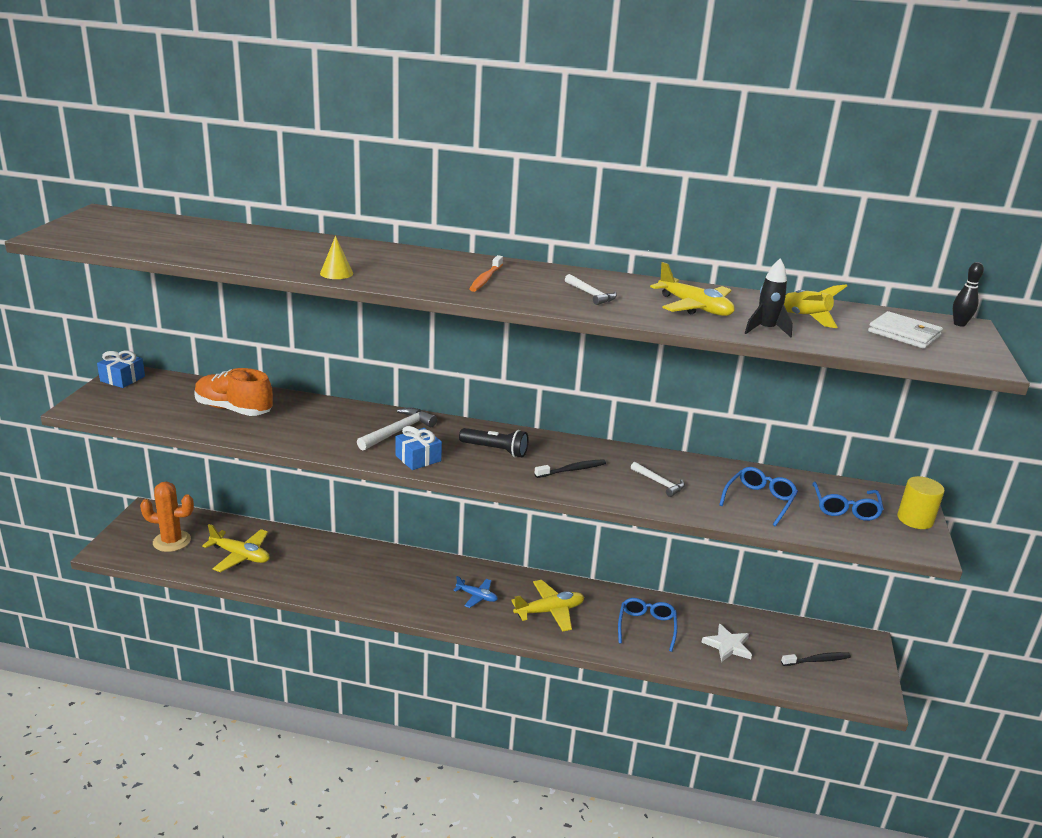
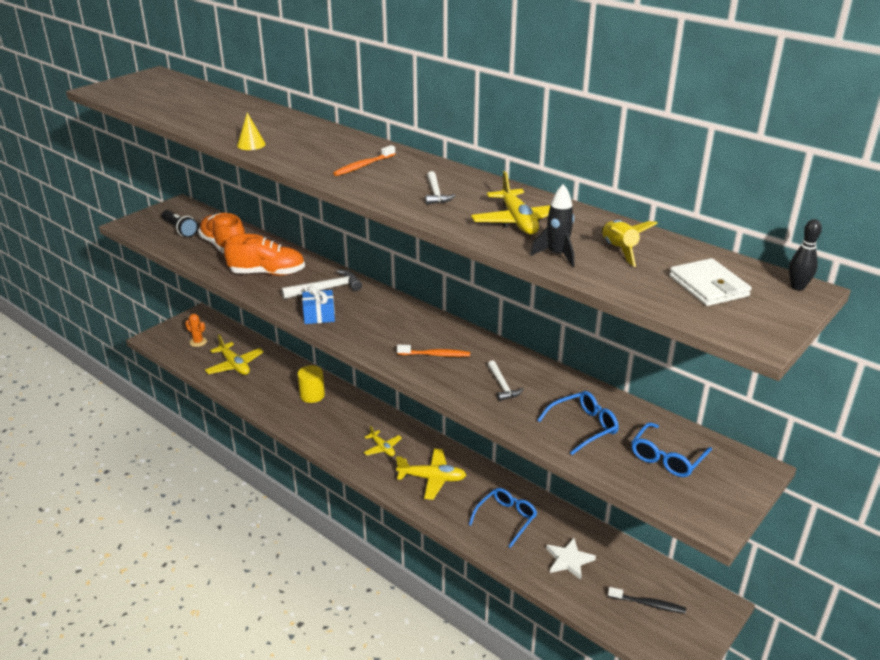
camera: 30 degrees right, 5 degrees up
(122, 379) = (173, 207): blue gift -> none
(172, 541) = (198, 342): orange cactus -> orange cactus, size x0.60
(316, 428) = (267, 273): none -> orange shoe
(477, 596) = (382, 448): blue plane -> yellow plane
(495, 450) = (388, 322): black flashlight -> black flashlight (180, 230)
(571, 470) = (435, 355): black toothbrush -> orange toothbrush
(915, 519) = (735, 490): yellow cylinder -> yellow cylinder (312, 395)

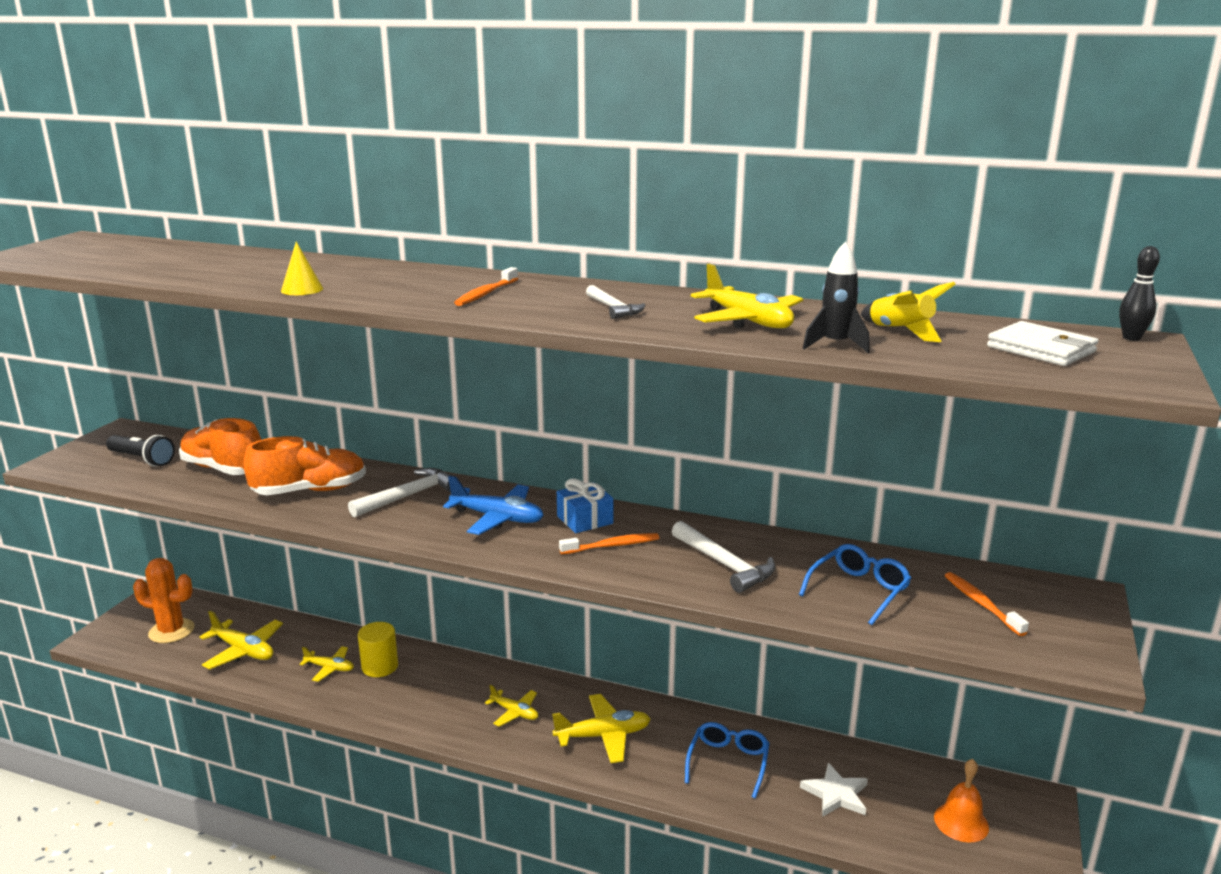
camera: 20 degrees left, 10 degrees down
(198, 342) = (171, 631): orange cactus -> orange cactus, size x1.67
(281, 389) = (330, 668): none -> yellow plane
(319, 315) = (419, 528): blue gift -> blue gift (585, 520)
(373, 318) = (497, 518): none -> blue plane
(502, 385) = (724, 564): white hammer -> white hammer, size x1.56
(647, 604) = (961, 822): black toothbrush -> orange bell
(667, 458) = (982, 604): blue glasses -> orange toothbrush

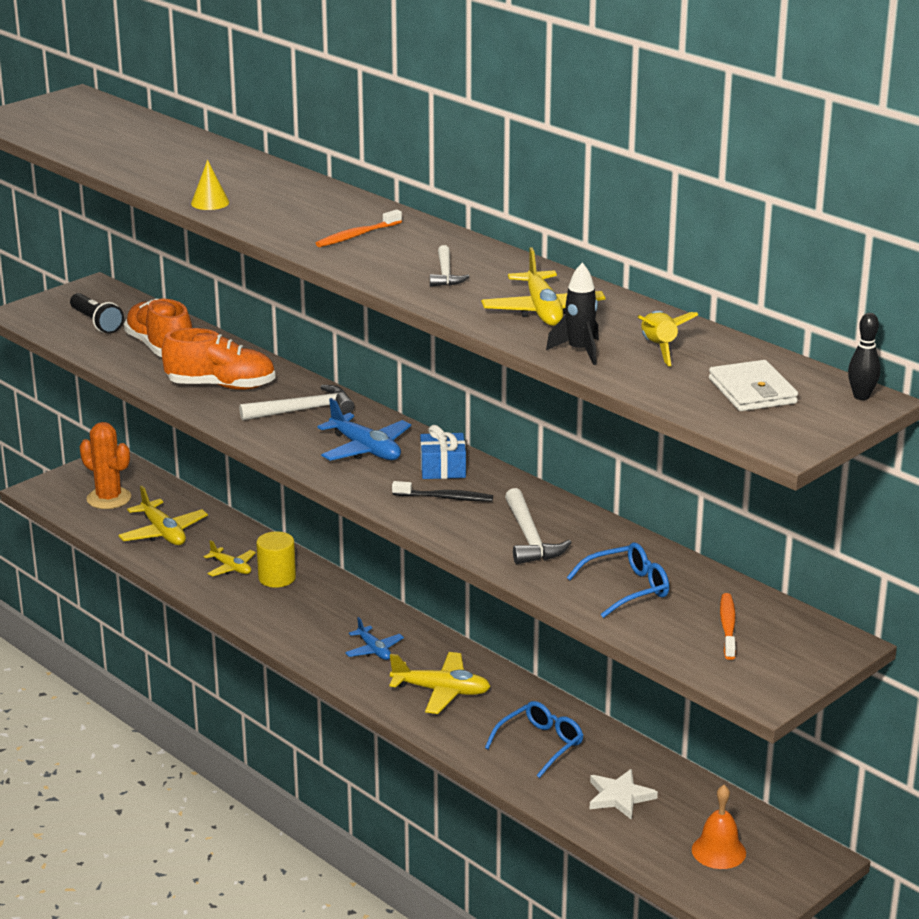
camera: 25 degrees right, 5 degrees up
(514, 712) = (374, 650): yellow plane -> blue plane
(611, 546) = (444, 498): orange toothbrush -> black toothbrush

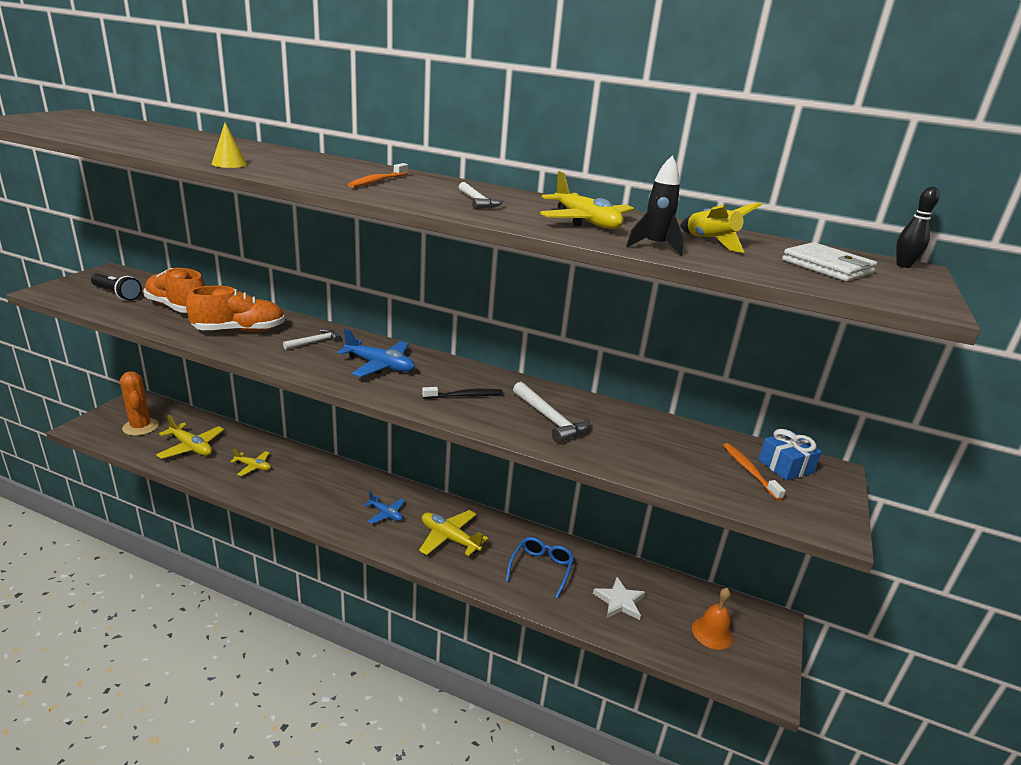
camera: 25 degrees left, 0 degrees up
(109, 498) = (140, 427): orange cactus -> orange cactus turned 45 degrees clockwise
(277, 578) = (291, 469): yellow cylinder -> none
(303, 410) = (314, 342): white hammer -> white hammer, size x0.64
(441, 691) = (449, 538): yellow plane -> yellow plane turned 135 degrees counterclockwise
(443, 468) = (448, 373): blue gift -> blue gift (785, 466)
(627, 588) = (653, 450): blue glasses -> none

